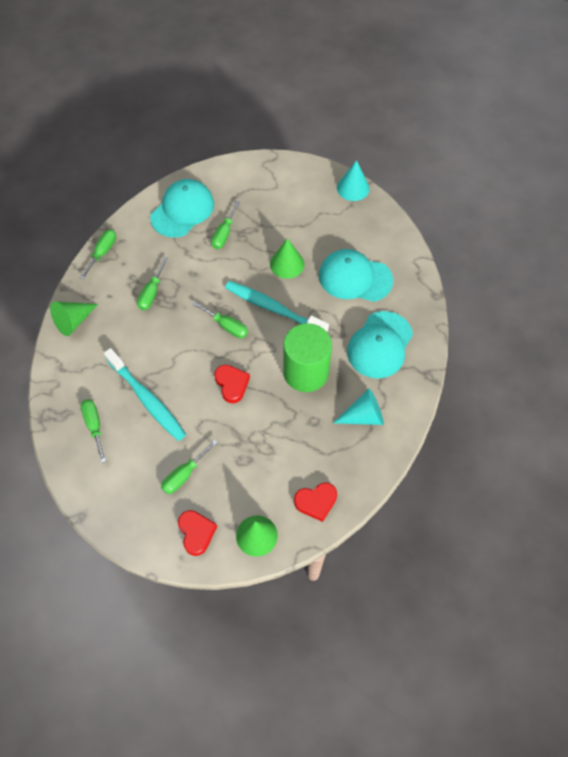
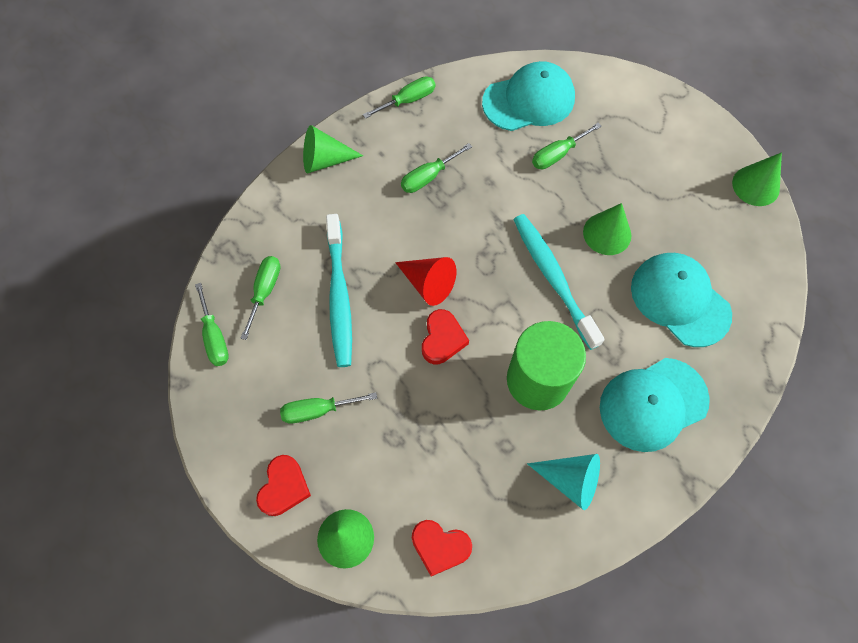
camera: 35 degrees right, 5 degrees up
(199, 357) = (428, 283): none -> red cone
(226, 326) = (484, 266): green screwdriver -> green screwdriver (214, 337)
(353, 188) = (755, 185): turquoise cone -> green cone

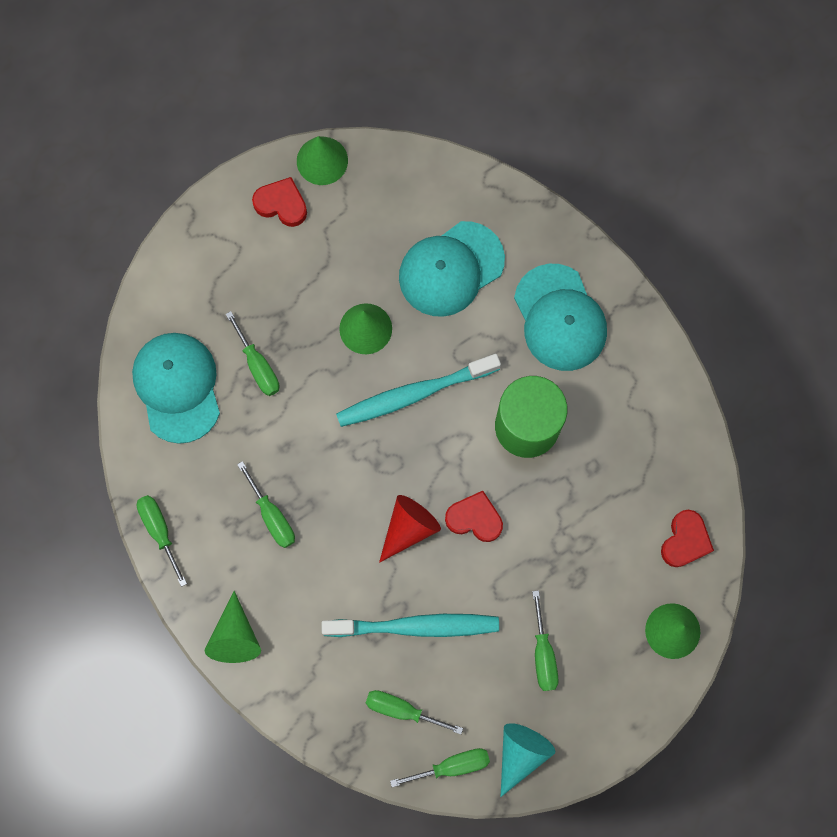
camera: 85 degrees left, 10 degrees up
(284, 487) = (620, 691): red heart -> red heart (281, 204)
(570, 480) = (629, 410): turquoise cone -> turquoise cone (520, 753)

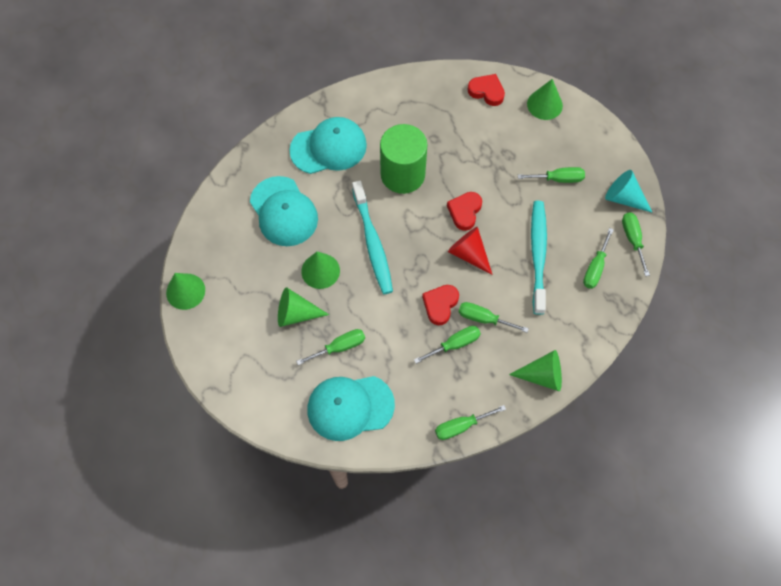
camera: 85 degrees left, 10 degrees down
(281, 204) = (215, 322): red heart -> red heart (440, 305)
(301, 304) = (296, 314): none -> green cone
(312, 553) = (483, 318): none -> green screwdriver

